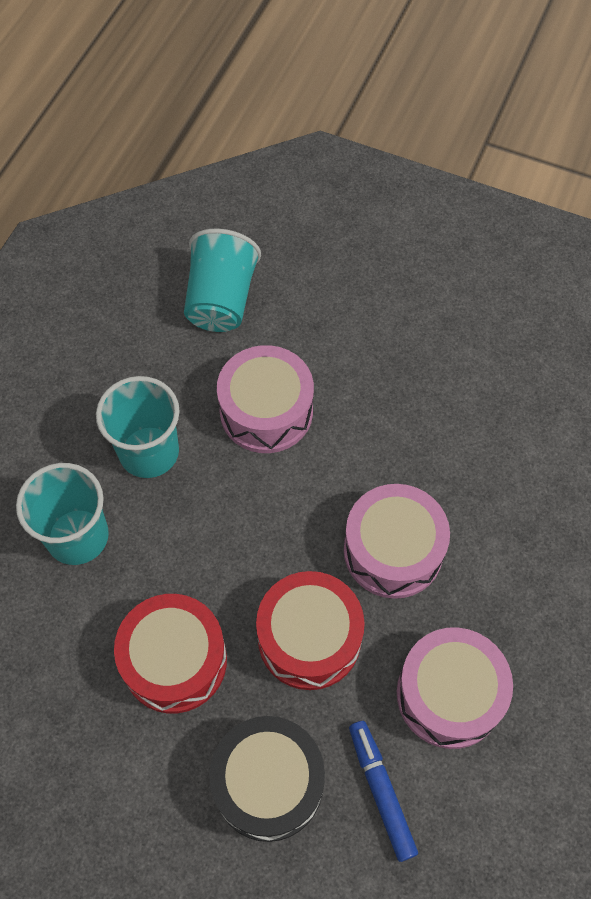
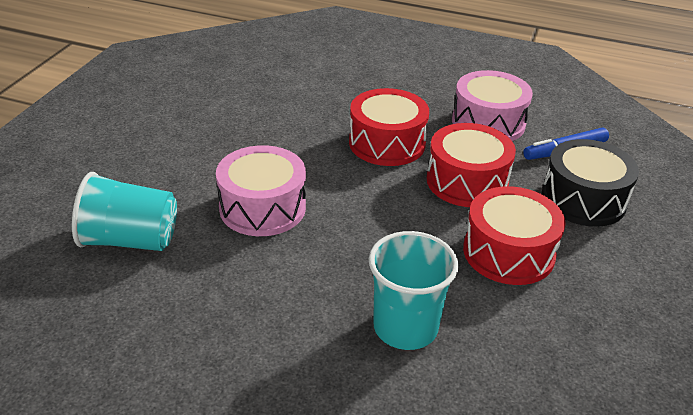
camera: 95 degrees left, 25 degrees down
(149, 452) = (307, 281): turquoise cup -> none
(393, 550) = (387, 143): pink drum -> red drum

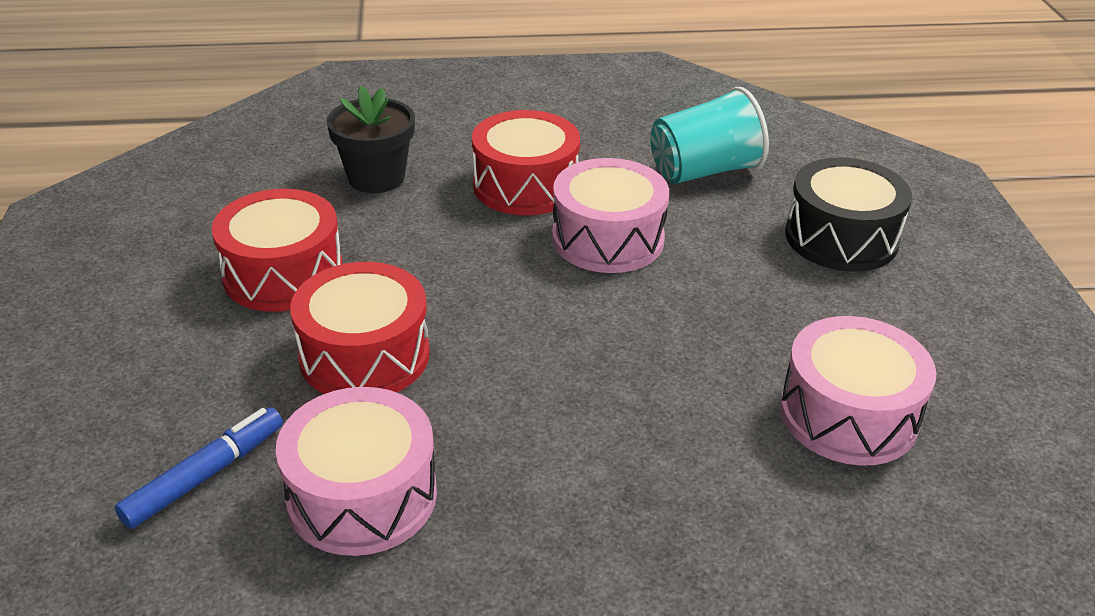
camera: 155 degrees right, 0 degrees up
(239, 88) = (848, 415): none -> pink drum
(387, 143) = (519, 384): red drum -> red drum (525, 185)
(405, 327) = (376, 178): turquoise cup -> black flower pot
(583, 199) = (177, 382): black drum -> black drum (841, 238)

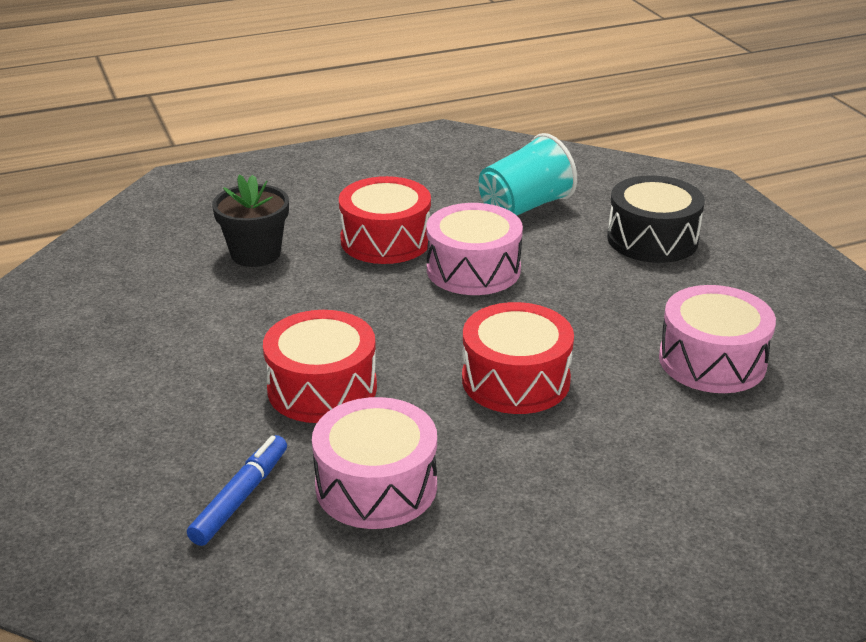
camera: 15 degrees left, 5 degrees down
(283, 274) = (218, 341): red drum -> red drum (515, 380)

